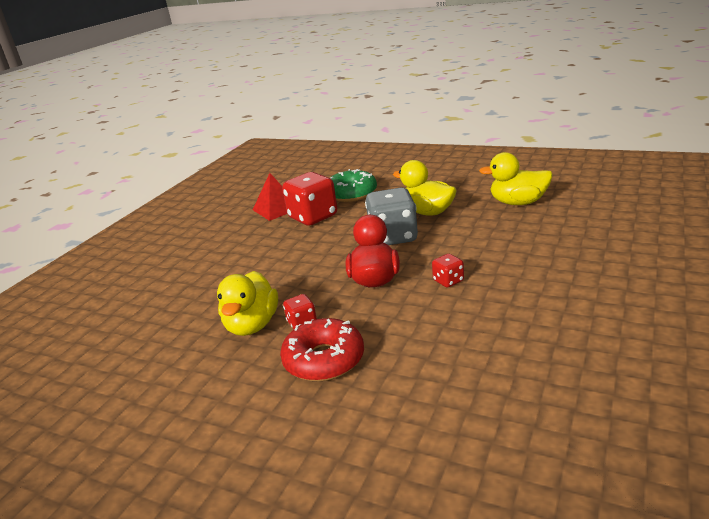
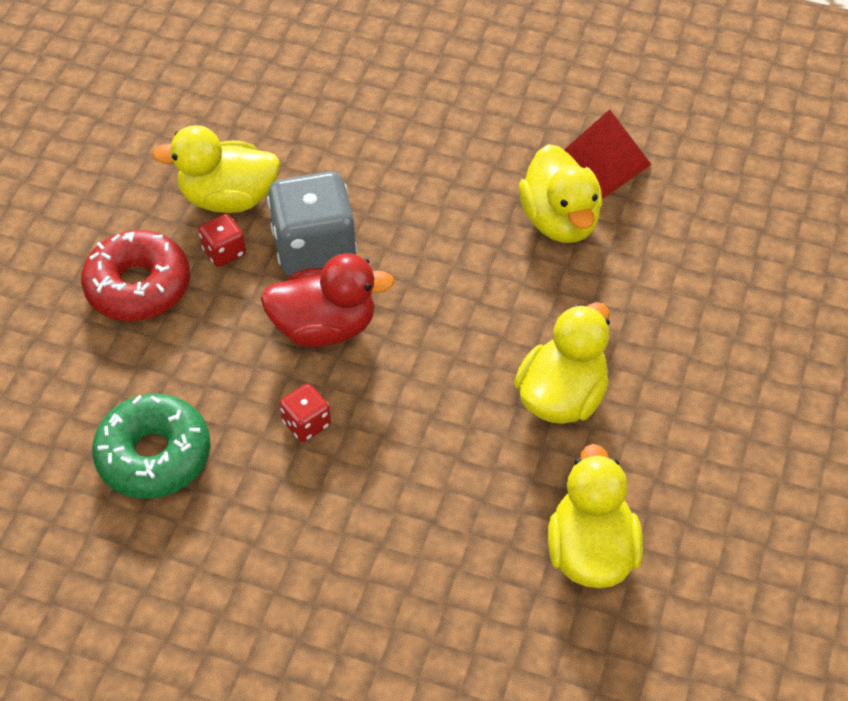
camera: 80 degrees right, 25 degrees up
(313, 217) = (560, 221): red dice -> yellow duck
(351, 194) = (661, 269): green donut -> green donut (154, 456)
(393, 237) = (465, 345): grey dice -> grey dice (314, 249)

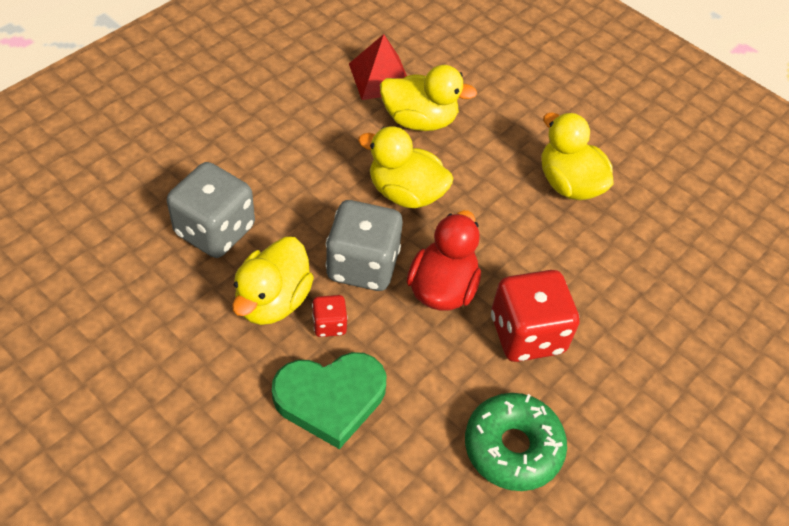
camera: 70 degrees left, 0 degrees up
(138, 286) = (330, 398): red donut -> green heart
(287, 121) = (215, 230): none -> grey dice
(306, 424) = (527, 334): red dice -> red dice, size x2.11
(590, 551) = (694, 222): yellow duck -> yellow duck (405, 193)

